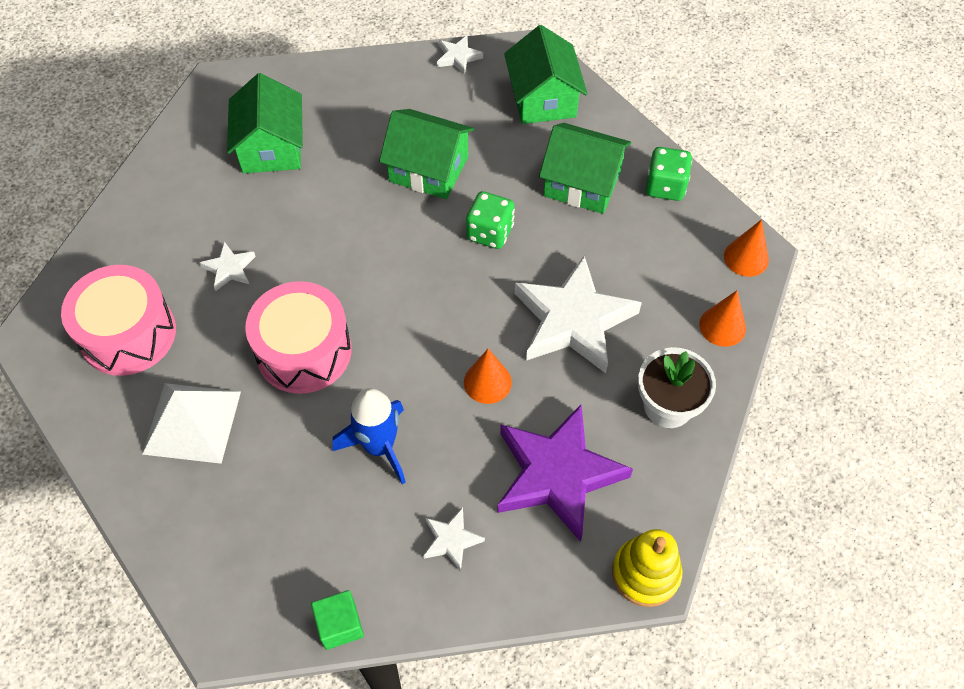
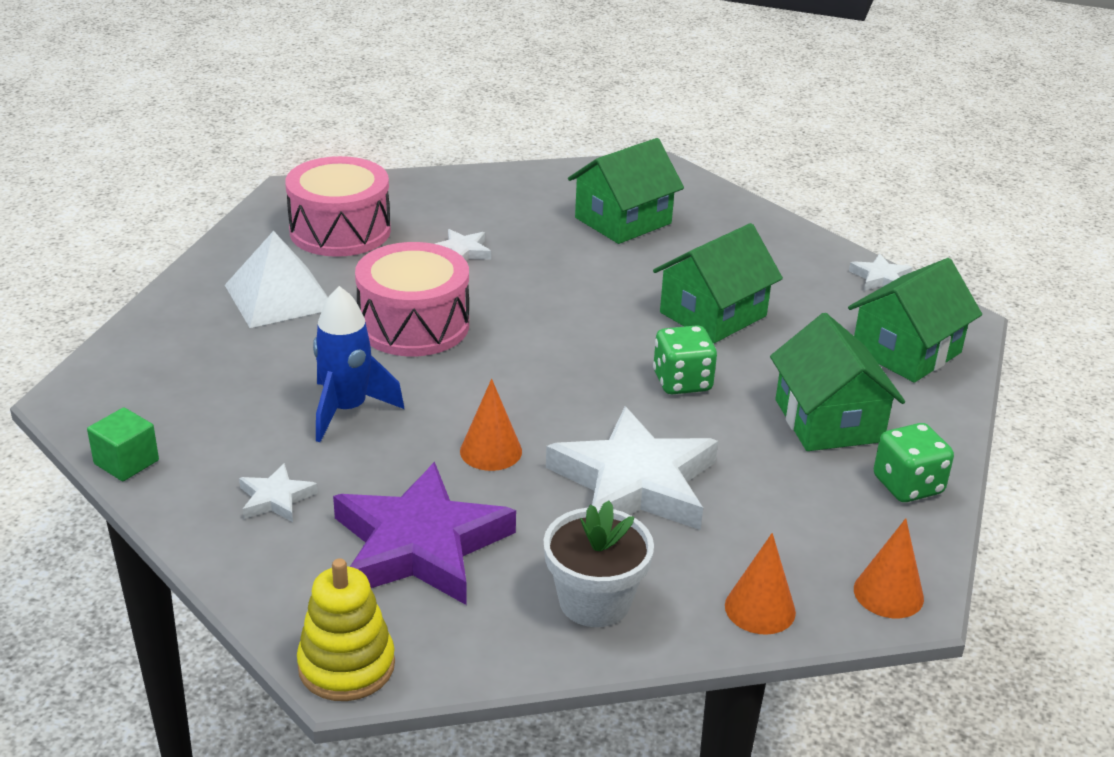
camera: 55 degrees right, 25 degrees down
(428, 169) = (713, 314): green house -> green house turned 60 degrees clockwise

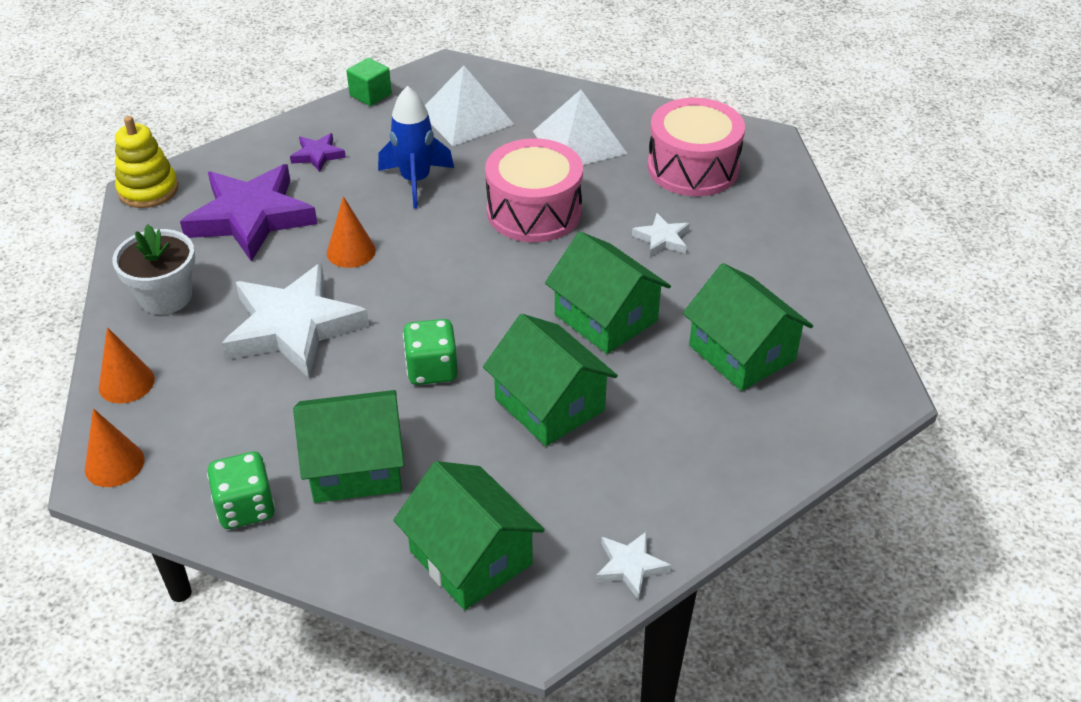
camera: 95 degrees right, 10 degrees up
(207, 377) = (466, 117): none -> white pyramid
(276, 498) = (318, 155): white star -> purple star
(587, 284) = (606, 318): none -> green house

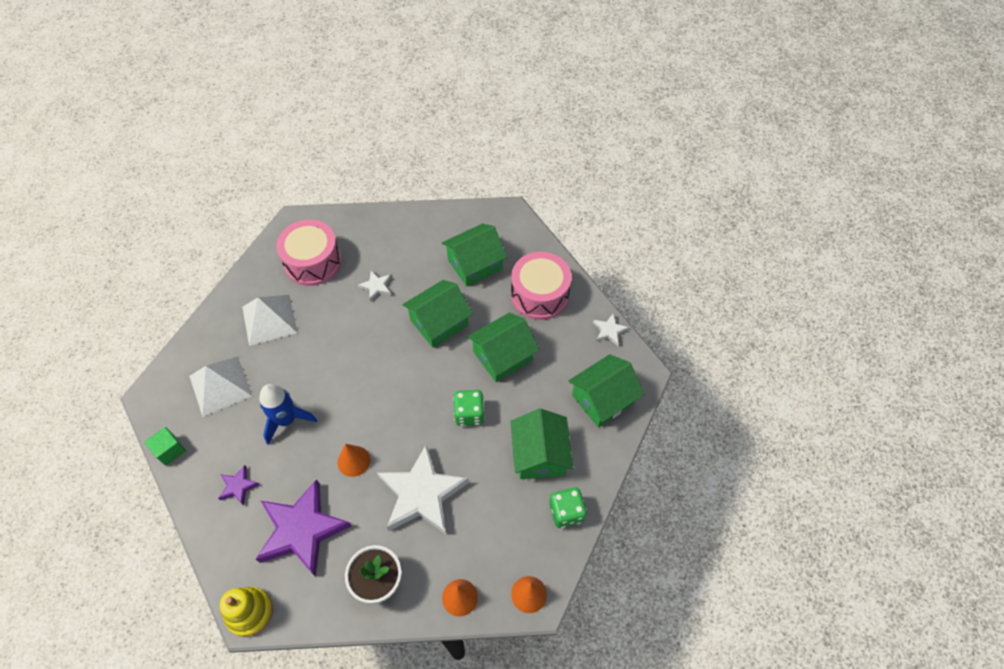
camera: 85 degrees left, 15 degrees up
(534, 211) = (336, 351): pink drum -> pink drum (539, 295)

